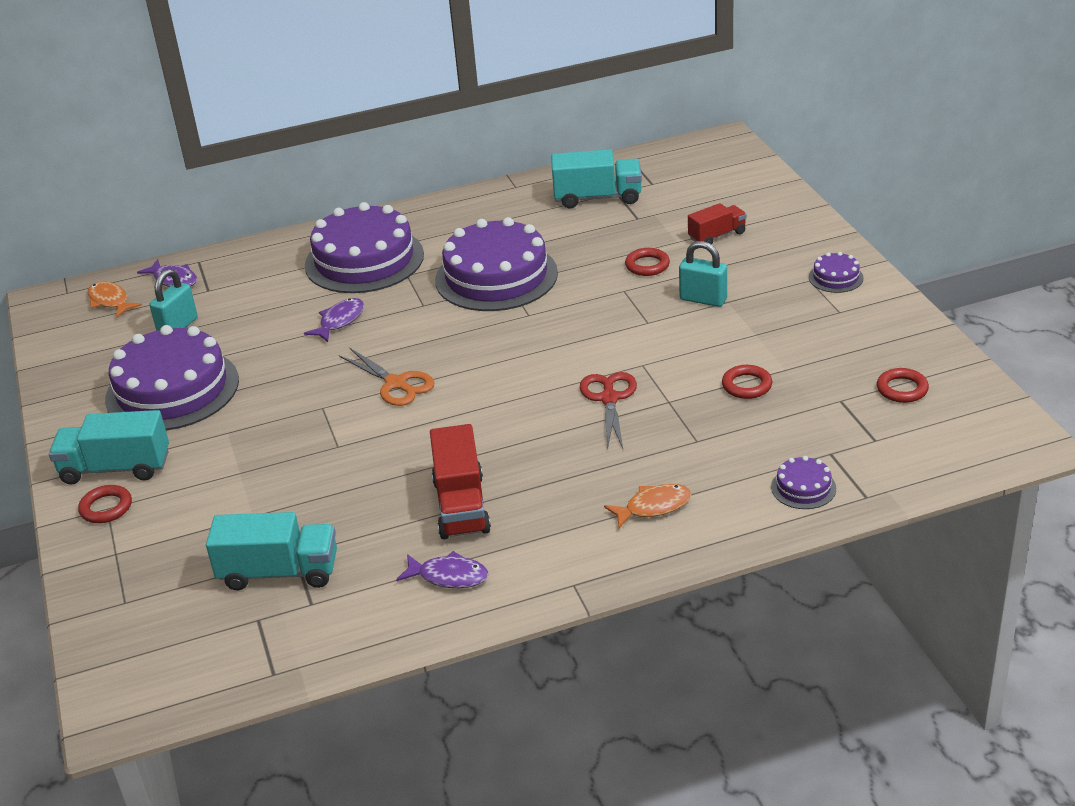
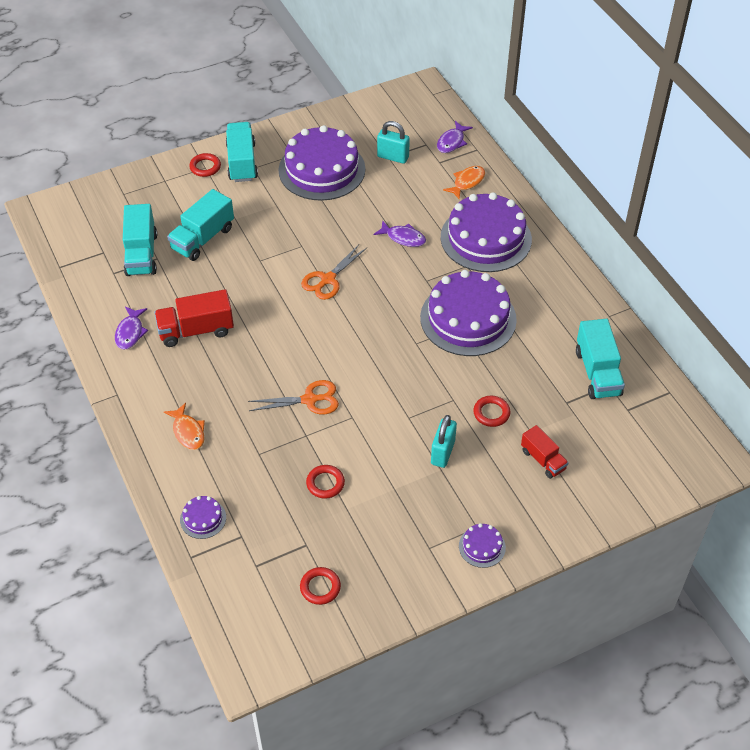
camera: 80 degrees right, 15 degrees up
(110, 301) = (423, 117): orange fish -> orange fish (467, 182)
(269, 505) = (202, 238): none -> turquoise truck
(609, 399) = (309, 400): red scissors -> orange scissors

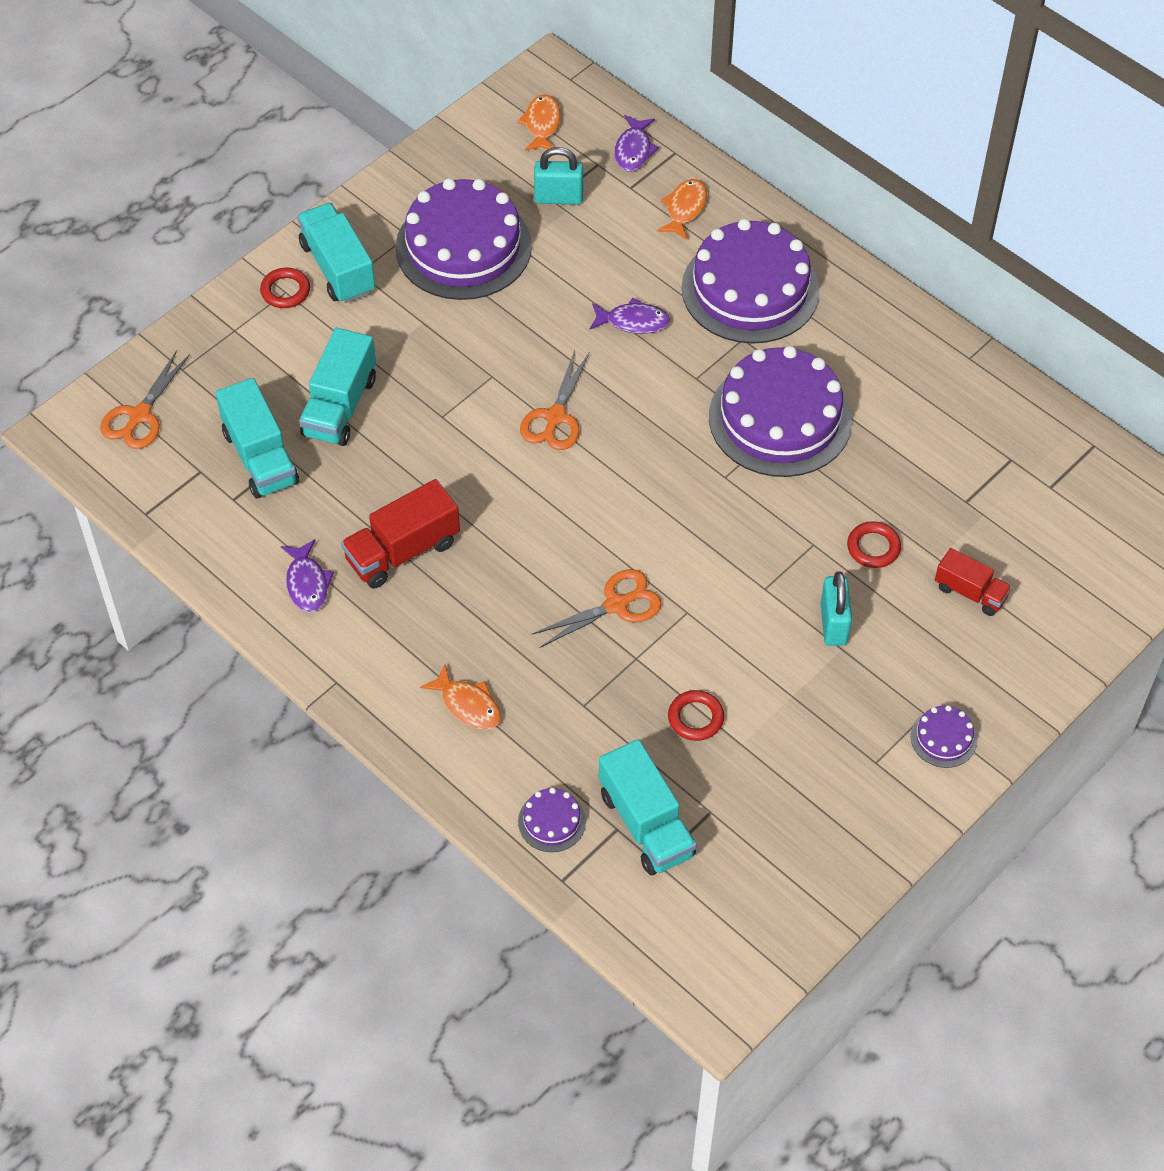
camera: 20 degrees left, 5 degrees up
(86, 212) = (139, 416): none -> orange scissors
(320, 587) = (757, 863): red ring -> none
(403, 114) = (542, 124): none -> orange fish
(597, 373) = (989, 446): turquoise truck -> turquoise truck (646, 824)

